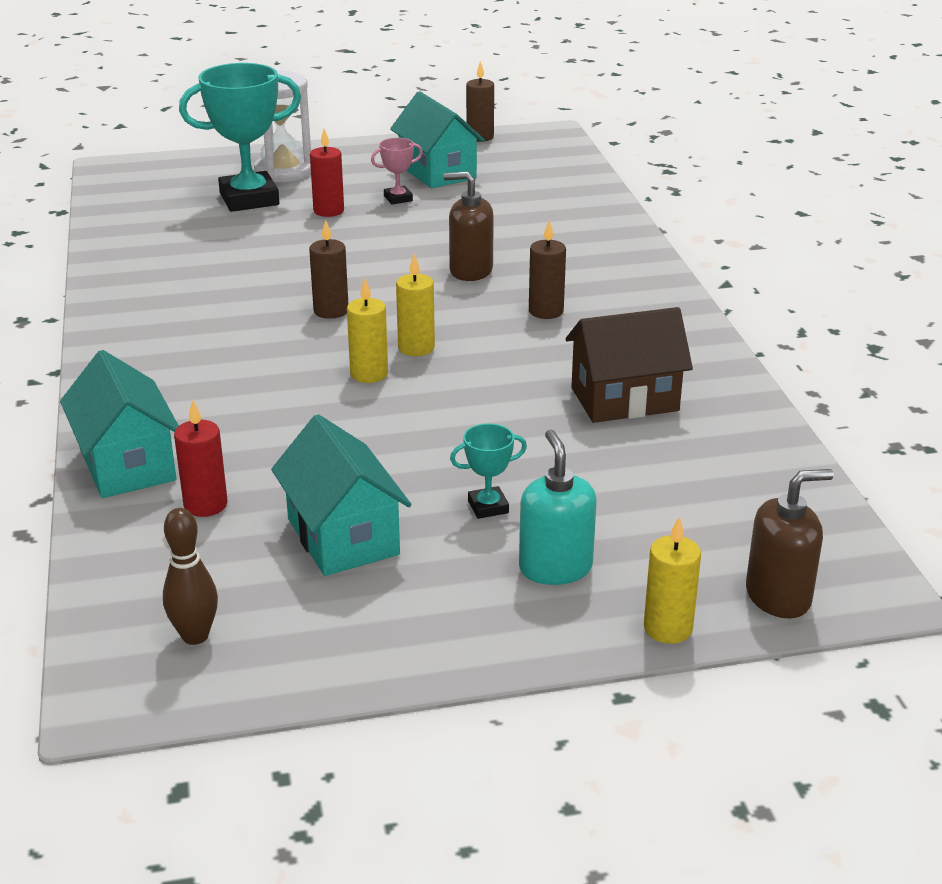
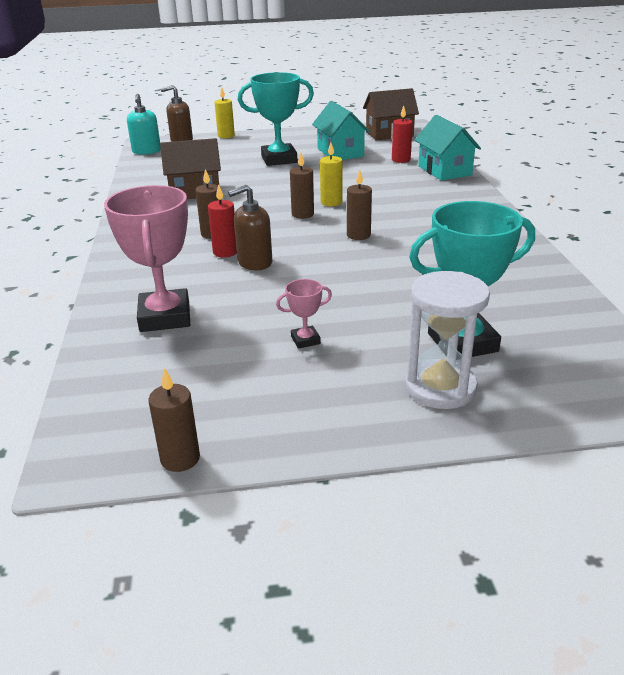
camera: 175 degrees left, 0 degrees up
(195, 636) = (389, 134): brown bowling pin -> brown house
(328, 211) = (375, 324): red candle -> red candle (225, 252)
(416, 348) = (302, 214): yellow candle -> brown candle
(437, 172) = (256, 382): turquoise house -> none
(470, 271) = (254, 262): brown soap dispenser -> brown soap dispenser turned 135 degrees clockwise
(488, 507) = (279, 159): turquoise trophy -> turquoise trophy, size x2.20
(547, 214) = (165, 317): none -> pink trophy
(555, 568) = (258, 146): turquoise soap dispenser -> turquoise soap dispenser (146, 151)

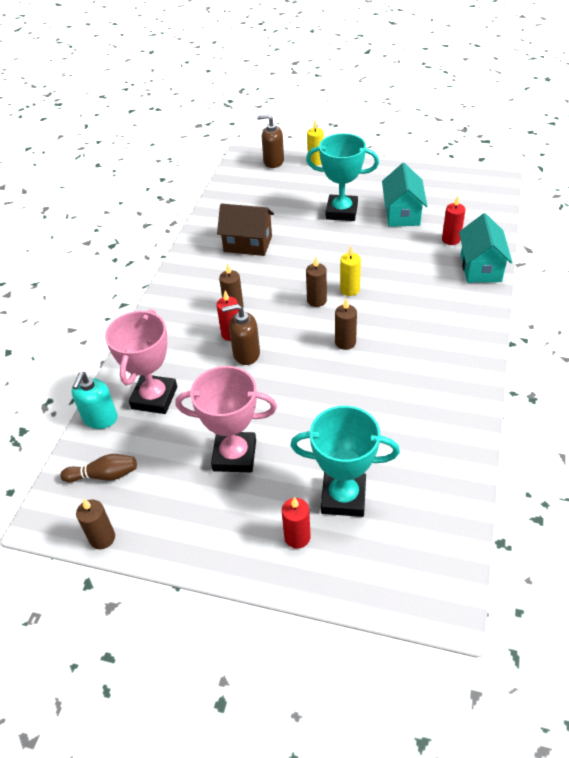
camera: 25 degrees right, 15 degrees up
(141, 398) = (104, 475): none -> brown bowling pin
(146, 151) = (237, 171): turquoise soap dispenser -> turquoise soap dispenser (100, 418)
(305, 340) = (234, 455): pink trophy -> pink trophy, size x2.20
(389, 134) = (467, 193): brown house -> none
(440, 387) = (297, 537): white hourglass -> red candle

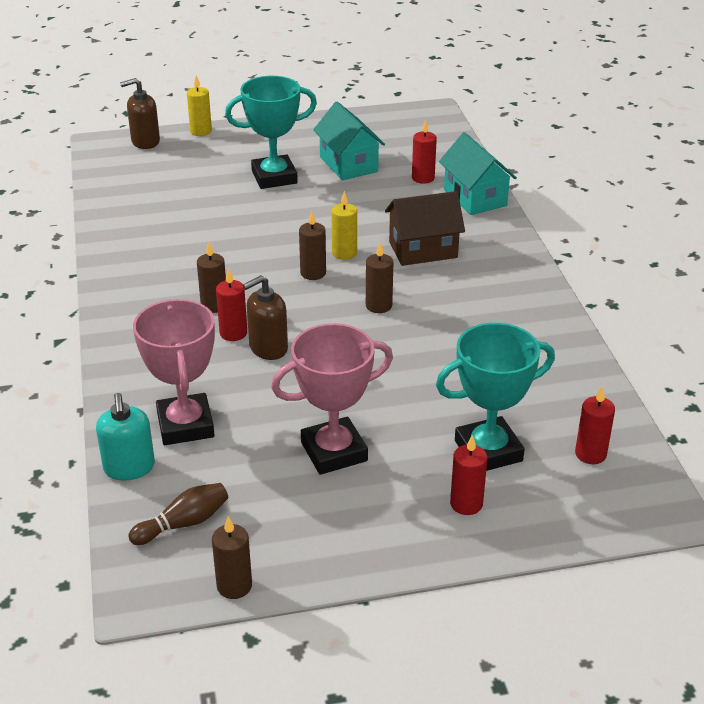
camera: 30 degrees left, 10 degrees down
(248, 244) = (180, 235): brown house -> brown house (423, 250)
(420, 531) = (590, 454): none -> red candle

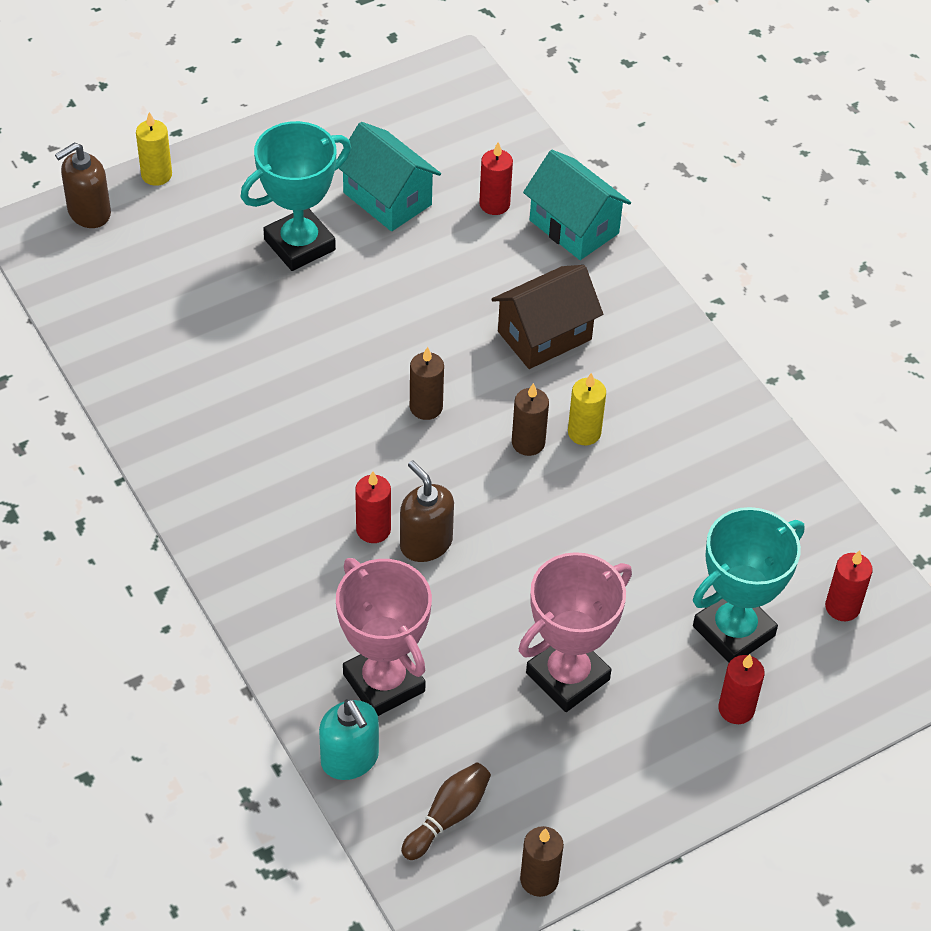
camera: 20 degrees left, 15 degrees up
(214, 305) = (328, 490): brown candle -> none
(268, 348) = (425, 543): brown soap dispenser -> brown soap dispenser turned 105 degrees clockwise
(344, 253) = (450, 364): yellow candle -> yellow candle (584, 433)

